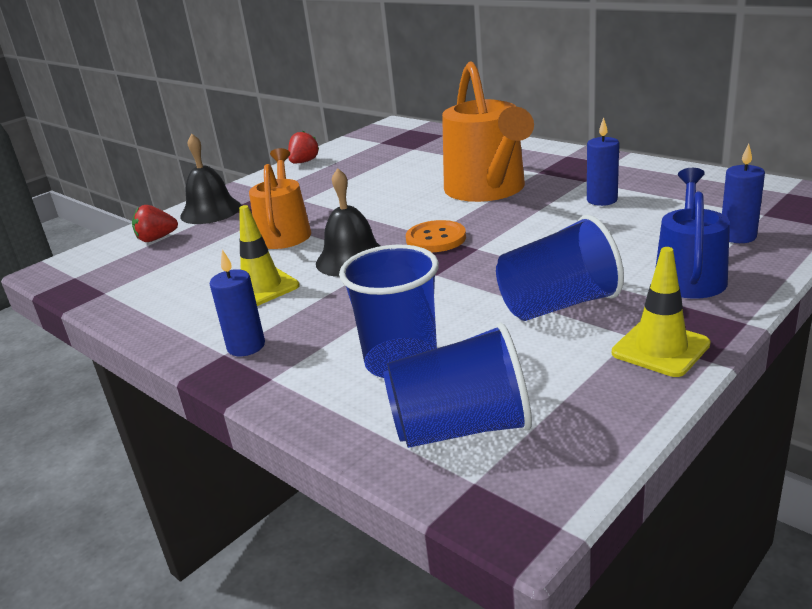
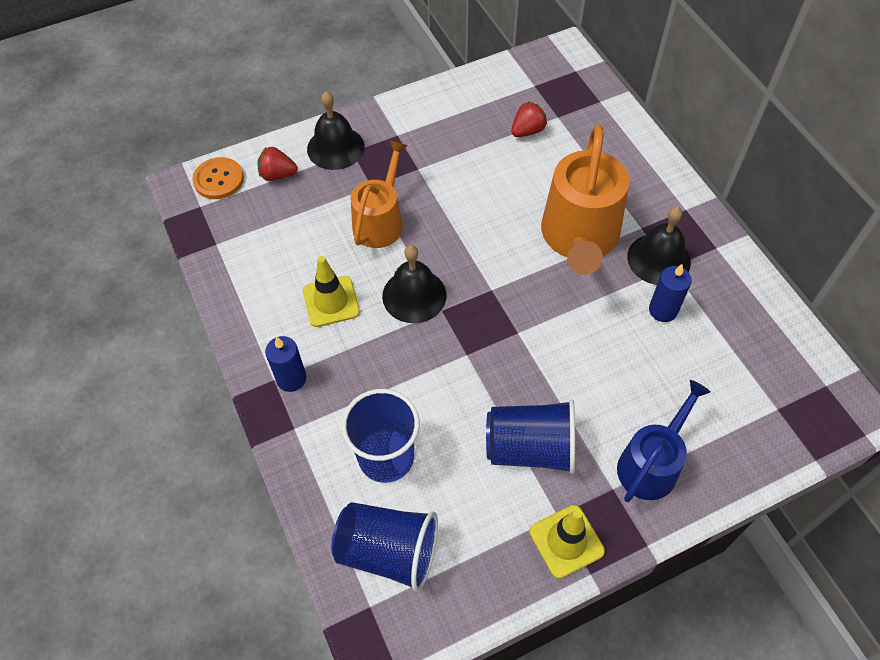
camera: 20 degrees right, 30 degrees up
(304, 162) = (448, 91): red strawberry -> red strawberry (527, 131)
(436, 238) = (493, 299): orange button -> orange button (218, 179)
(569, 180) = (658, 259): none -> black bell
(738, 236) = (730, 430): blue candle -> none

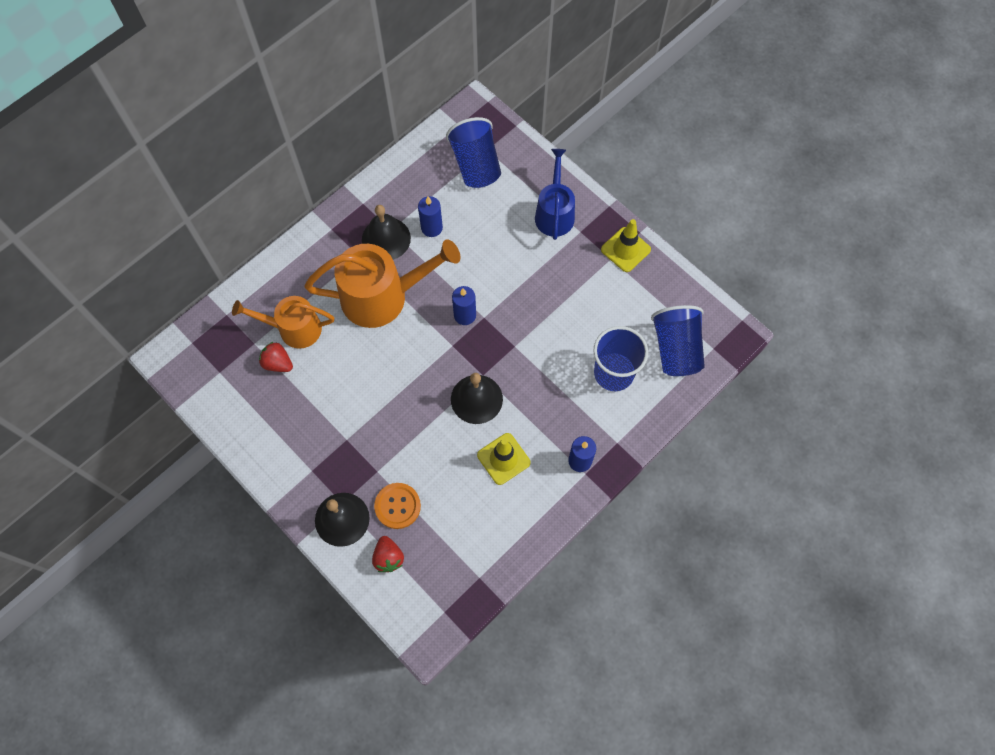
camera: 110 degrees left, 10 degrees up
(218, 179) = (409, 609): orange button -> orange button (397, 506)
(380, 221) = (413, 450): orange watering can -> orange watering can (294, 328)
(527, 313) = (465, 315): none -> blue candle
(530, 448) = (572, 285): blue cup -> blue cup (476, 165)
(651, 464) = (554, 213): blue watering can -> blue watering can turned 75 degrees clockwise

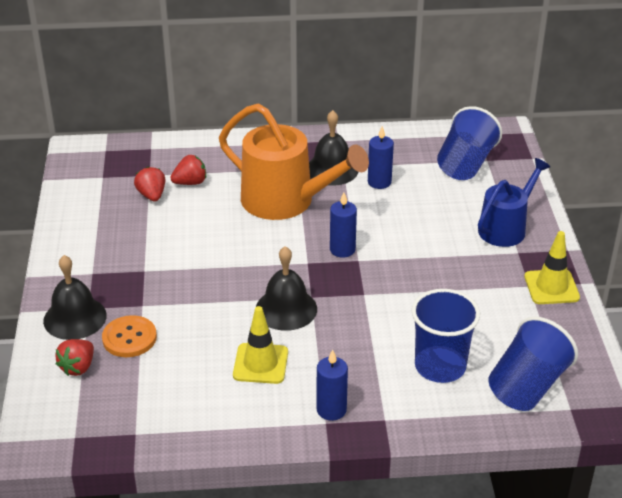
camera: 40 degrees right, 30 degrees down
(294, 328) = (190, 182): orange watering can -> red strawberry

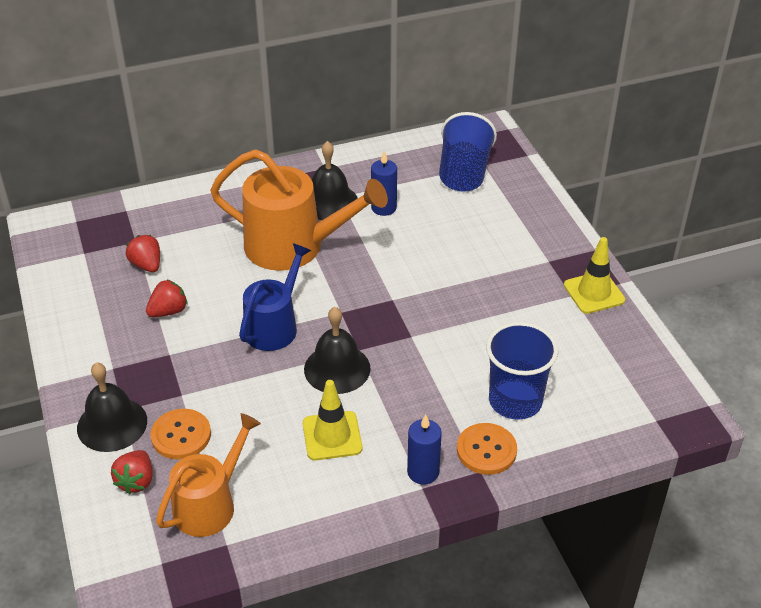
camera: 15 degrees left, 5 degrees up
(133, 398) = (210, 504): none -> orange watering can
(190, 182) = (184, 243): red strawberry -> red strawberry (168, 311)
(342, 249) = (372, 290): blue candle -> none
(397, 403) = (486, 450): none -> orange button
(506, 228) = (528, 236): blue watering can -> blue watering can (274, 326)
(527, 386) = (607, 405): blue cup -> none

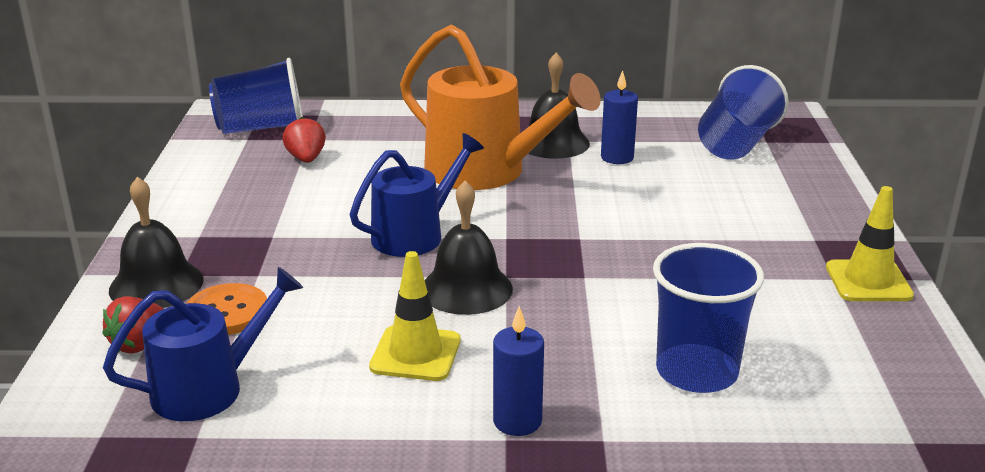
camera: 20 degrees right, 15 degrees down
(88, 238) = (261, 128): none -> blue cup
(168, 311) = (300, 200): red strawberry -> none
(210, 504) = (208, 388): orange watering can -> blue watering can
(486, 450) = (625, 417): orange button -> none

